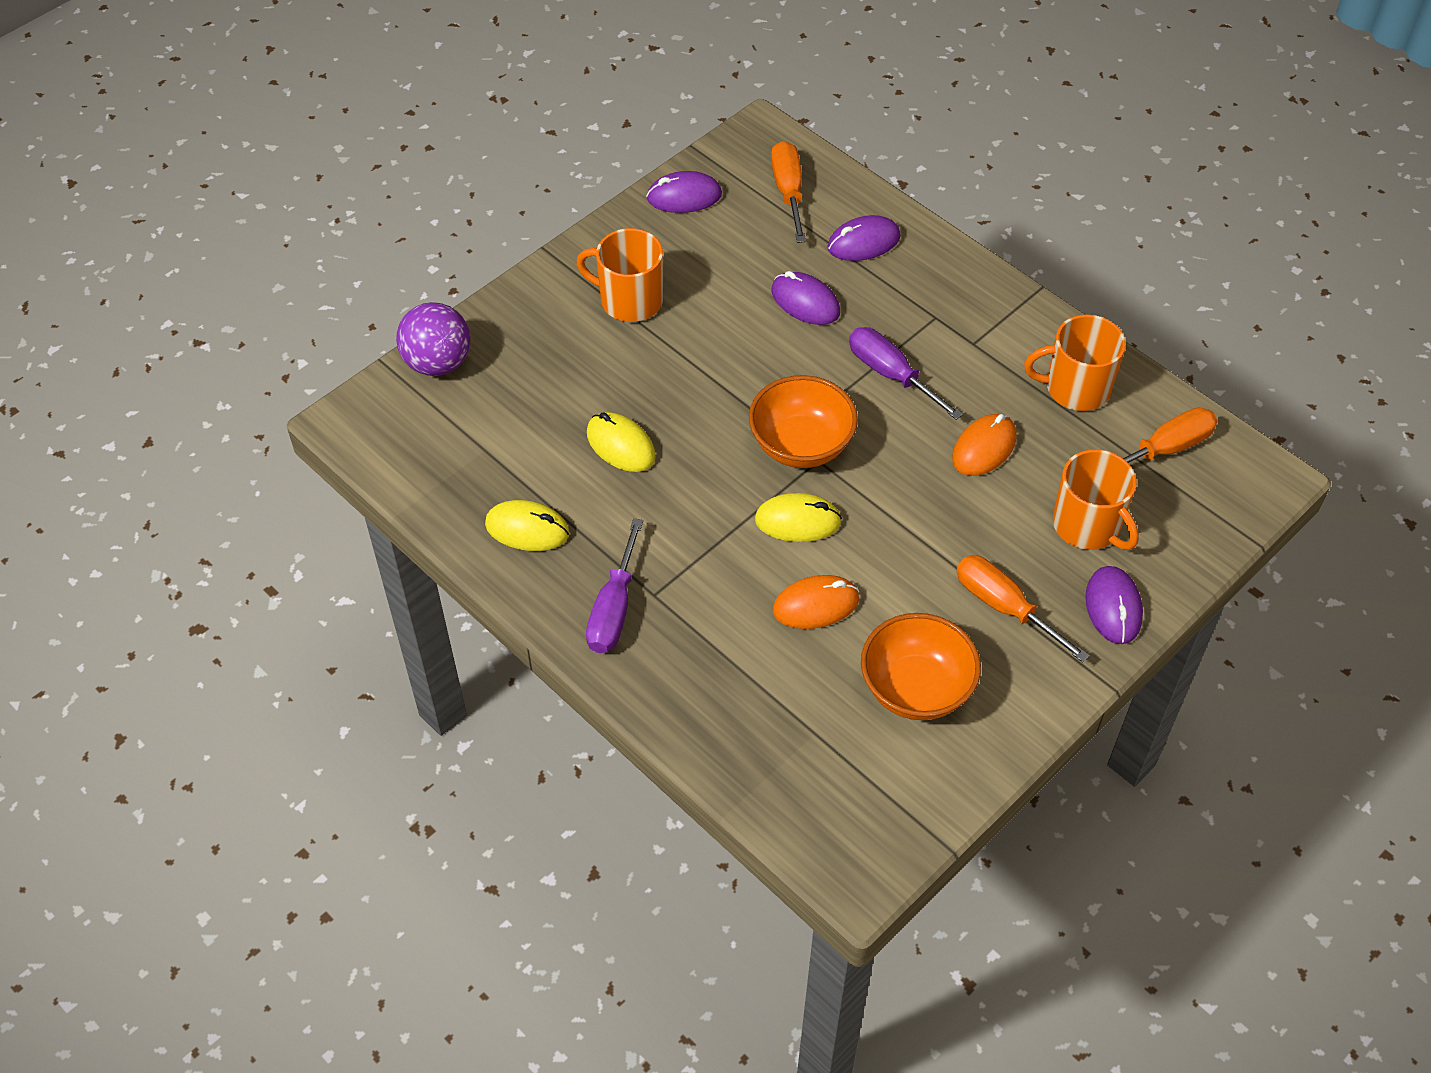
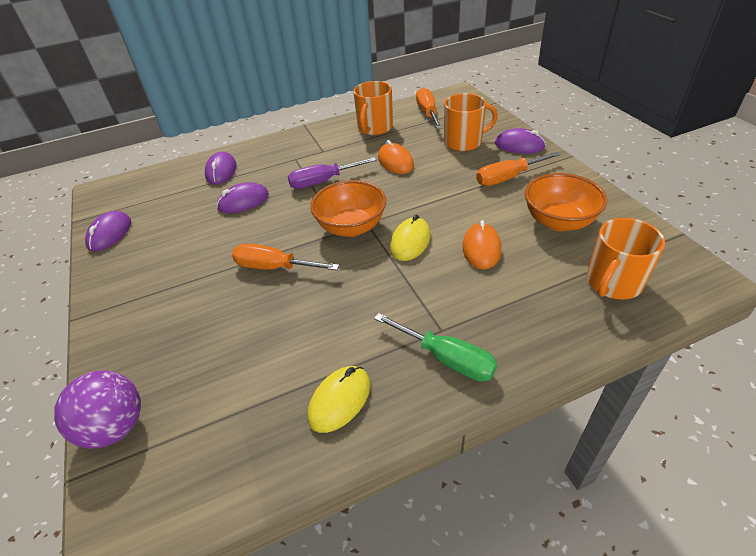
camera: 65 degrees left, 10 degrees down
(614, 609) = (446, 358): purple screwdriver -> green screwdriver
(620, 445) = (293, 317): yellow mouse -> none
(629, 300) = (168, 281): orange mug -> orange mug (613, 283)
(788, 192) = (155, 190): orange screwdriver -> orange screwdriver (274, 267)

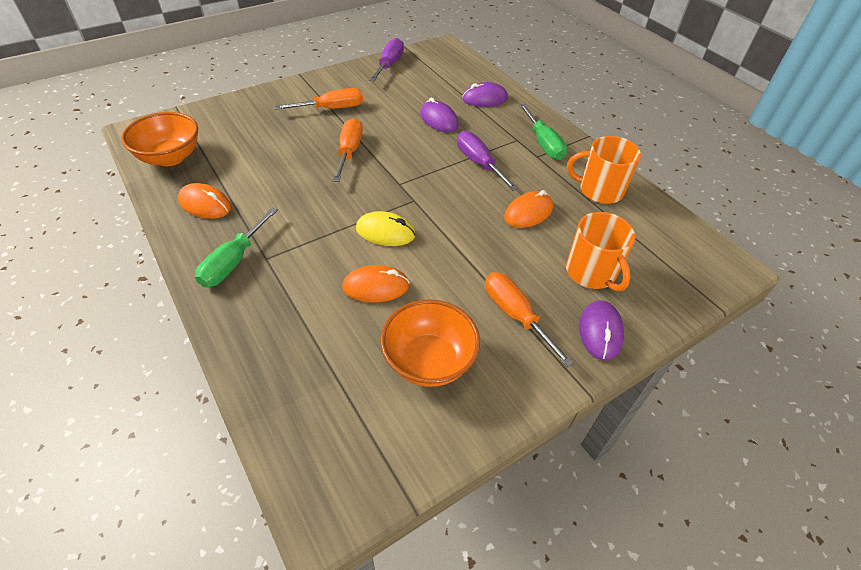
camera: 75 degrees right, 5 degrees up
(110, 234) = (389, 64): purple mouse -> purple screwdriver
(115, 427) = (207, 113): purple ball -> none
(307, 146) = (543, 144): none -> green screwdriver
(340, 400) = (205, 204): yellow mouse -> orange mouse
(351, 227) = (406, 190): orange bowl -> orange bowl (170, 157)
(428, 113) = (656, 235): orange screwdriver -> orange screwdriver (332, 108)
(613, 283) = (318, 401): orange mug -> none

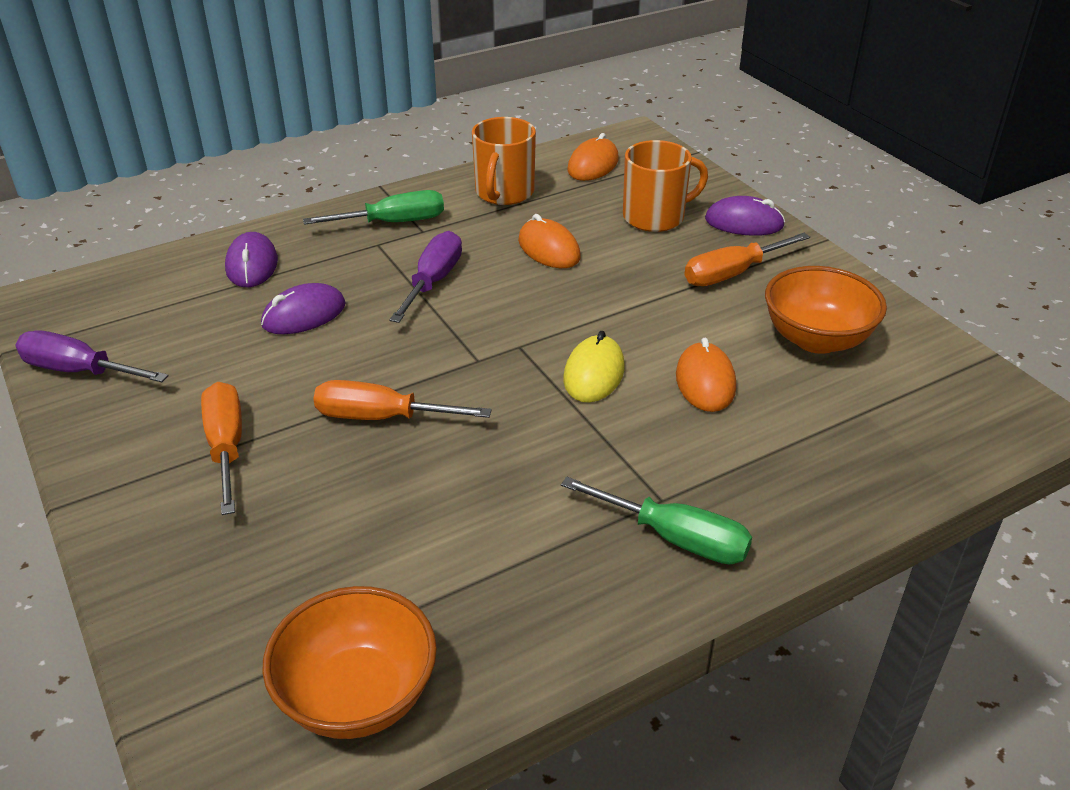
camera: 85 degrees left, 10 degrees down
(205, 204) = (526, 602): orange mouse -> orange mouse (593, 165)
(479, 163) = (433, 281): purple screwdriver -> purple screwdriver turned 135 degrees clockwise

